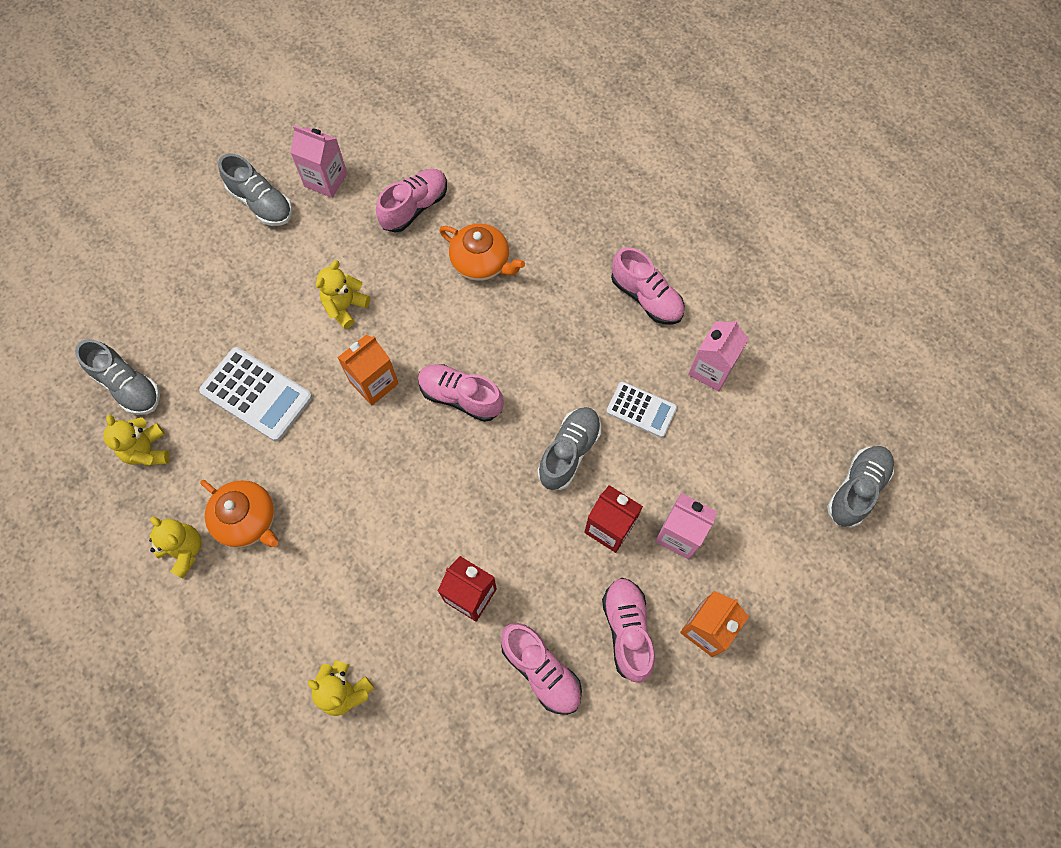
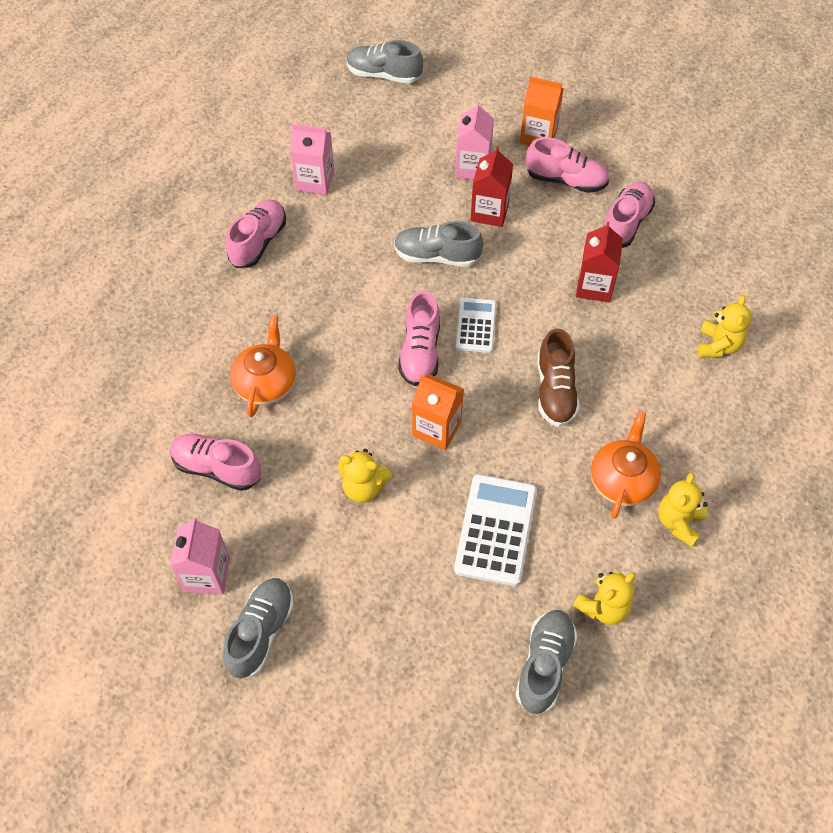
camera: 110 degrees left, 10 degrees down
(366, 501) = (555, 391): none -> brown shoe
(627, 630) = (566, 180): pink shoe -> pink shoe turned 135 degrees counterclockwise
(641, 410) = (374, 218): white calculator -> white calculator (476, 325)

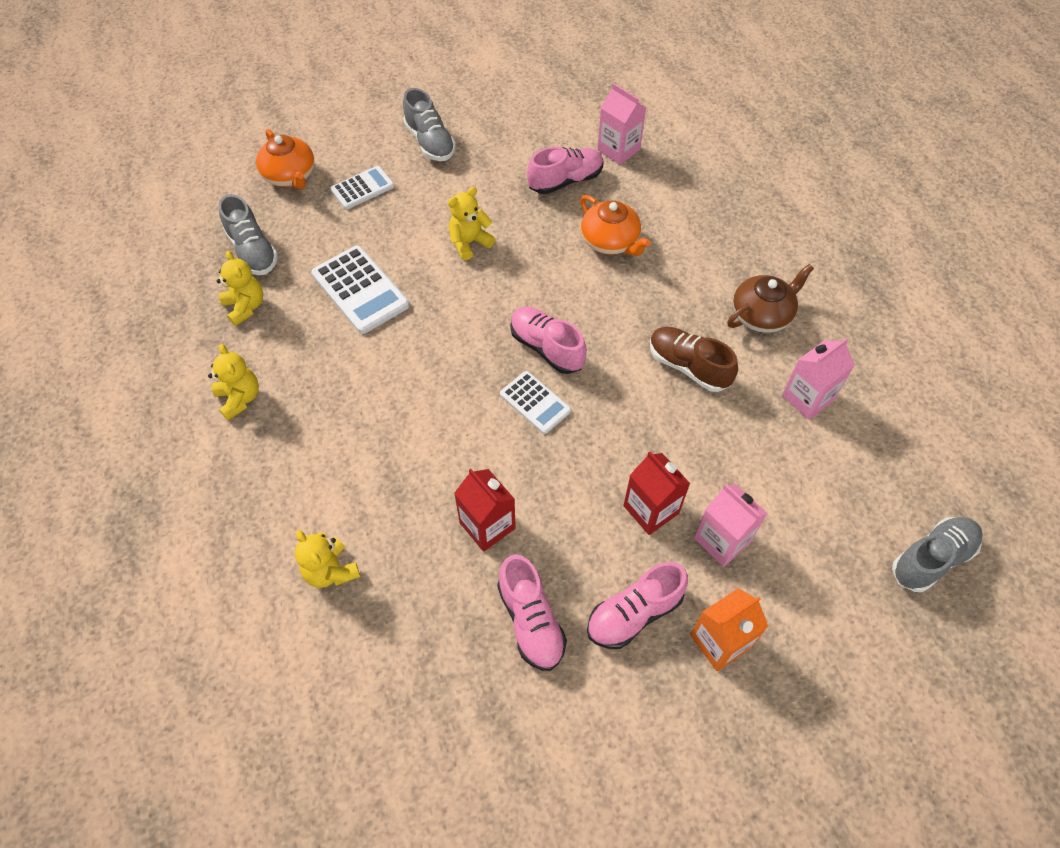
camera: 130 degrees right, 0 degrees up
(207, 574) = (494, 139): pink carton -> pink carton (618, 150)
(258, 242) = (762, 315): pink shoe -> brown teapot
(380, 639) = (362, 188): none -> white calculator
(437, 256) = (634, 428): grey shoe -> none
(437, 429) = (470, 312): orange carton -> none
(555, 391) = (421, 409): brown shoe -> brown shoe (688, 366)
(603, 607) = (245, 307): yellow teddy bear -> yellow teddy bear turned 150 degrees clockwise
(622, 480) = (307, 391): orange teapot -> orange teapot (290, 176)

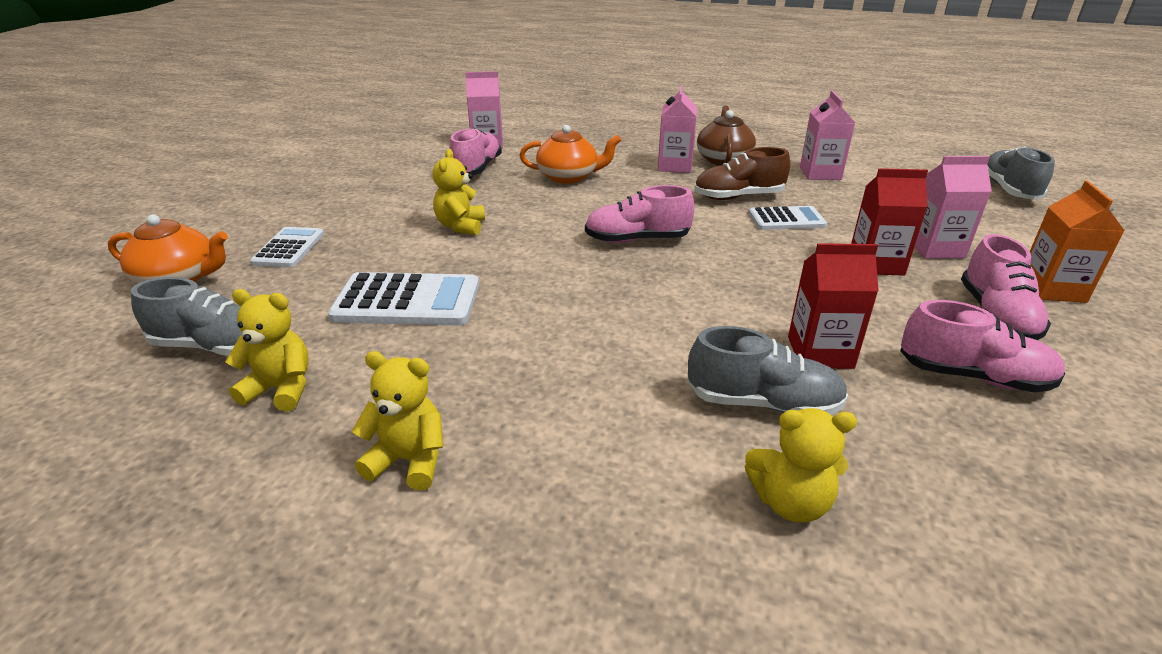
camera: 50 degrees left, 25 degrees down
(430, 142) = (315, 199): grey shoe -> grey shoe (763, 403)
(535, 402) = (692, 268): white calculator -> white calculator (786, 219)
(708, 291) = (674, 166): none -> pink carton

